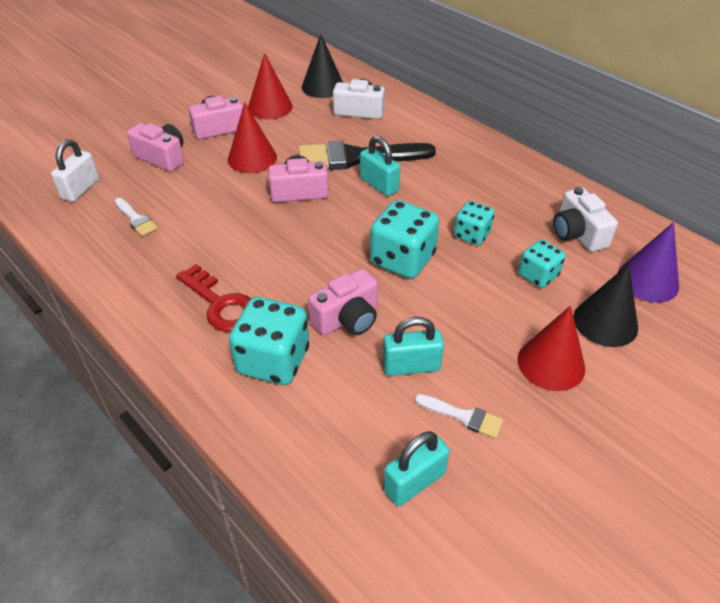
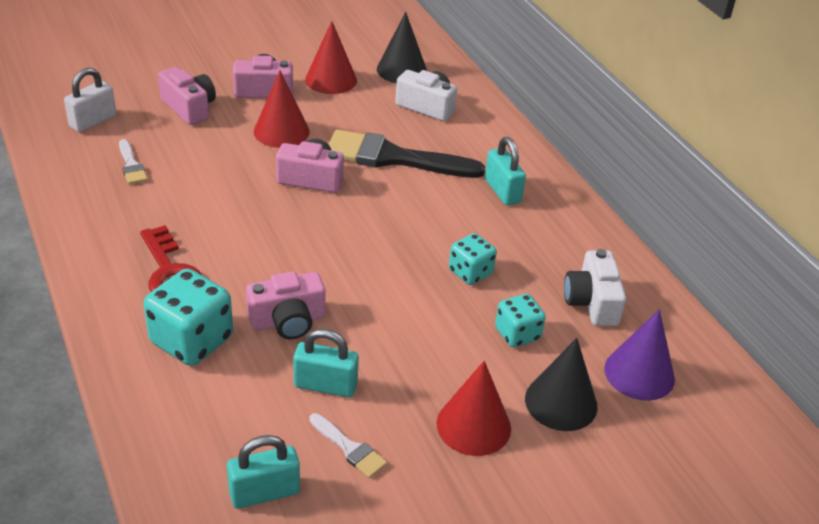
camera: 15 degrees right, 5 degrees down
(379, 185) = (401, 193): turquoise padlock -> turquoise padlock (502, 191)
(402, 260) = (379, 278): turquoise dice -> none

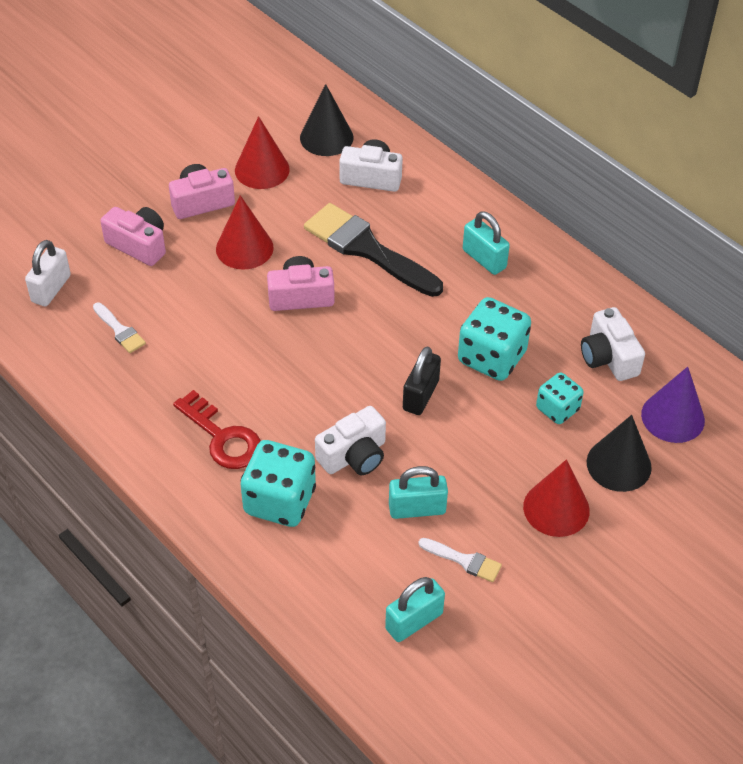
camera: 15 degrees left, 10 degrees up
(288, 321) = (354, 455): pink camera -> white camera
(382, 286) = (420, 395): none -> black padlock
(393, 158) = (367, 249): black brush -> black brush turned 45 degrees clockwise
(470, 272) = (492, 357): turquoise dice -> turquoise dice, size x1.67

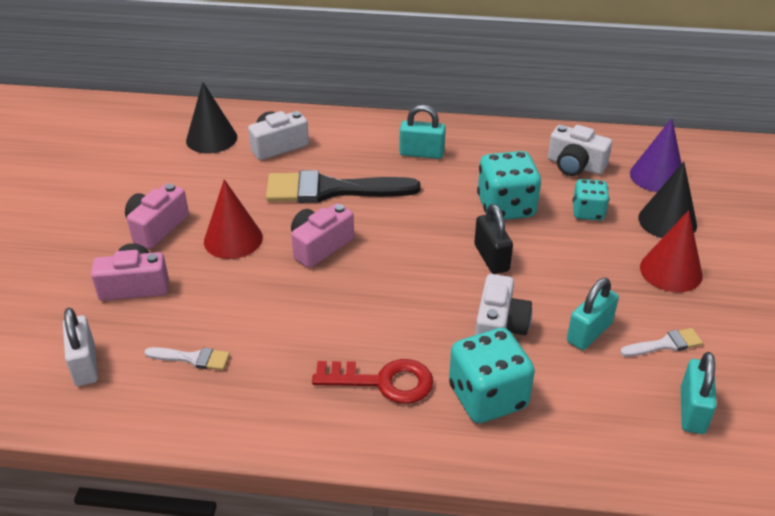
camera: 40 degrees left, 10 degrees down
(262, 169) = (183, 182): red cone -> none

